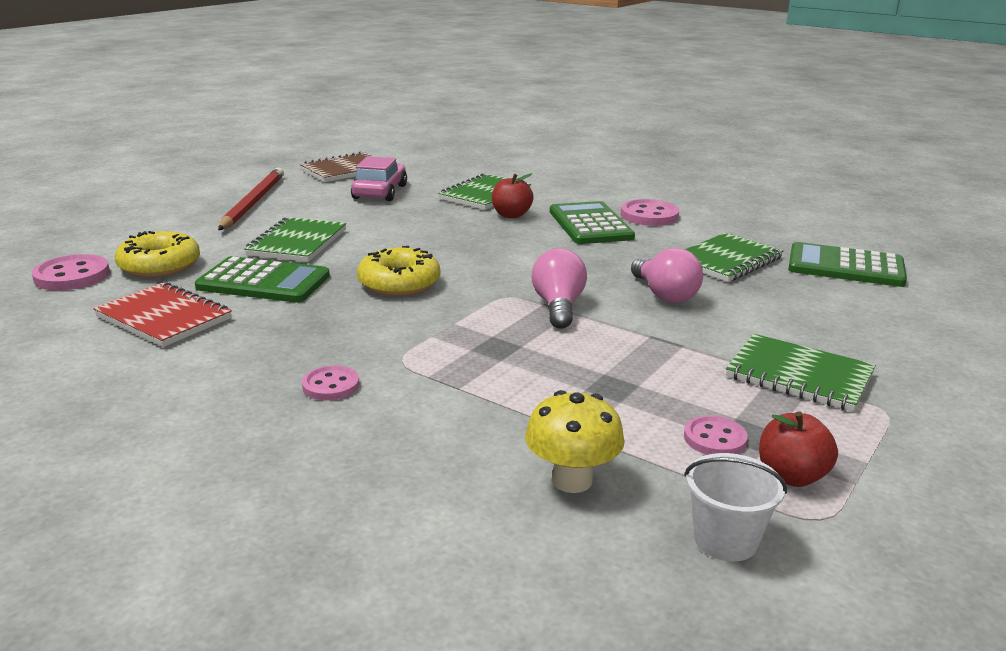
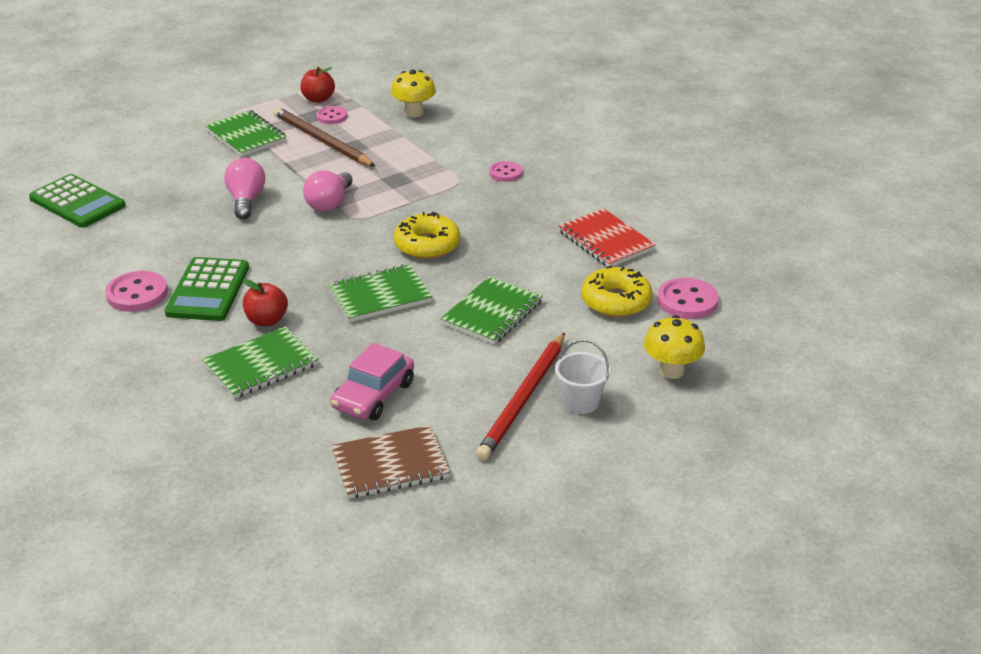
camera: 160 degrees left, 10 degrees up
(112, 229) = (671, 370): none -> yellow mushroom
(263, 282) = (531, 265): green calculator -> none
(673, 388) = (321, 141): none -> brown pencil
(725, 540) = (373, 86): white bucket -> white bucket (580, 402)
(726, 260) = (154, 224): green notebook -> green notebook (380, 296)

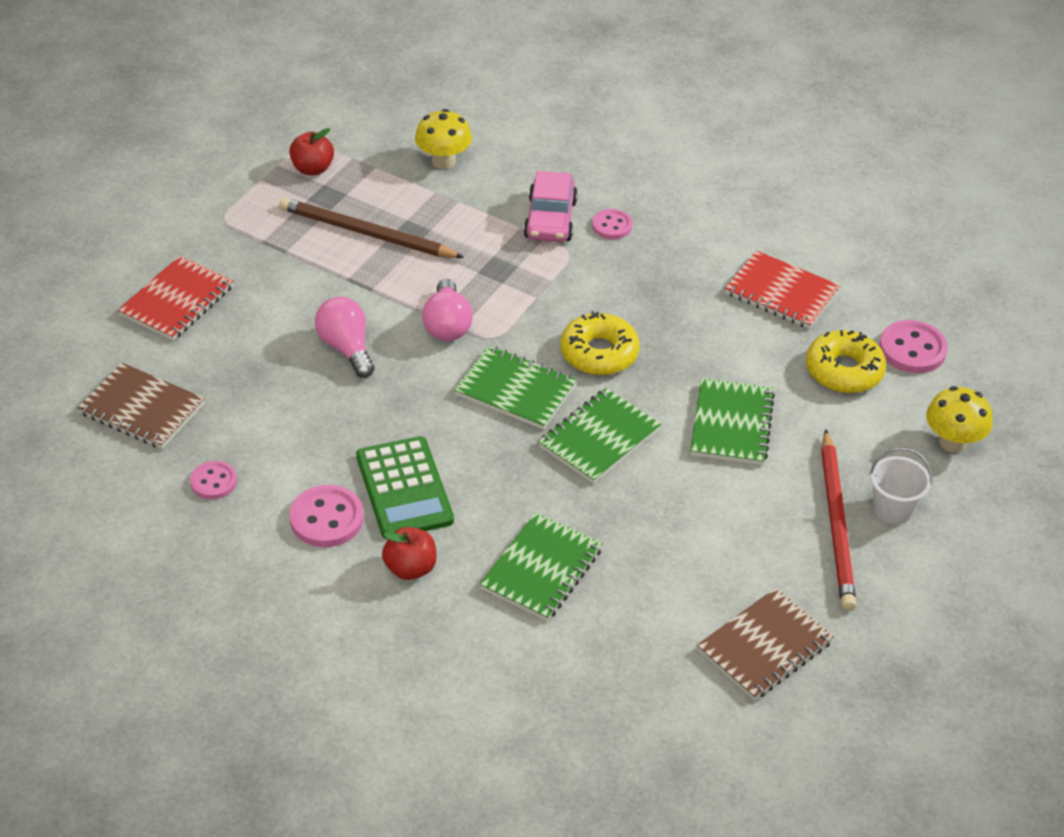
camera: 25 degrees left, 10 degrees up
(77, 202) = (142, 409): green calculator -> brown notebook
(158, 150) = (177, 301): none -> red notebook
(245, 136) = (268, 250): green notebook -> green notebook (515, 390)
(267, 320) = (502, 509): red apple -> red apple (410, 568)
(332, 116) = (350, 192): pink button -> pink button (213, 482)
(373, 395) = (687, 568): pink car -> pink car (550, 219)

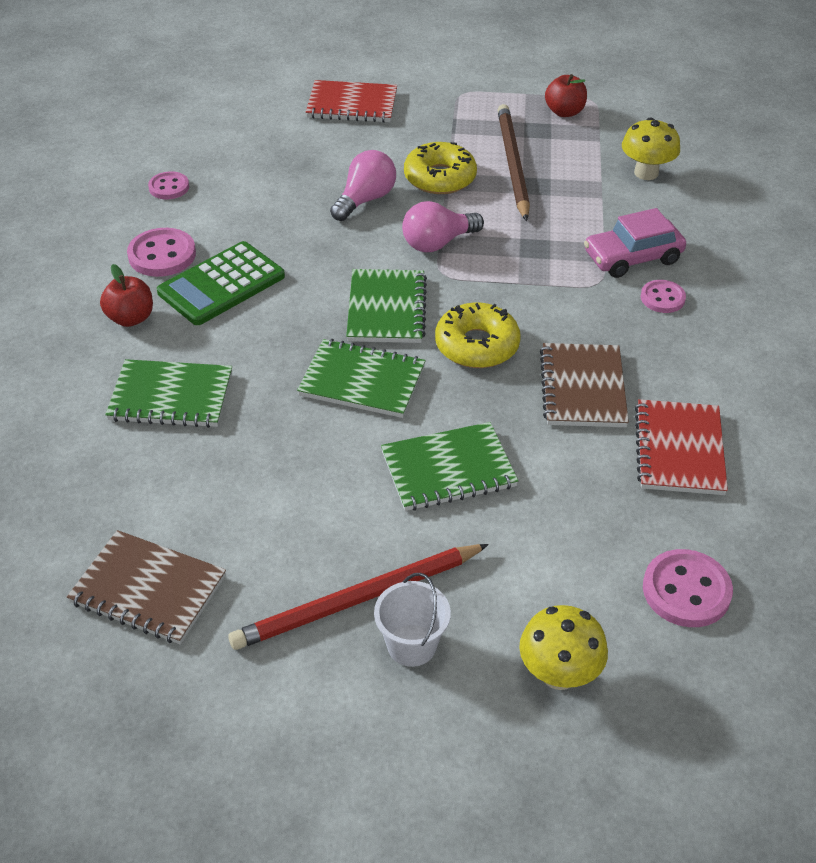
camera: 65 degrees right, 0 degrees up
(142, 409) = (224, 130): brown notebook -> brown notebook (583, 388)
(844, 371) = (600, 538): yellow donut -> yellow donut (440, 178)

